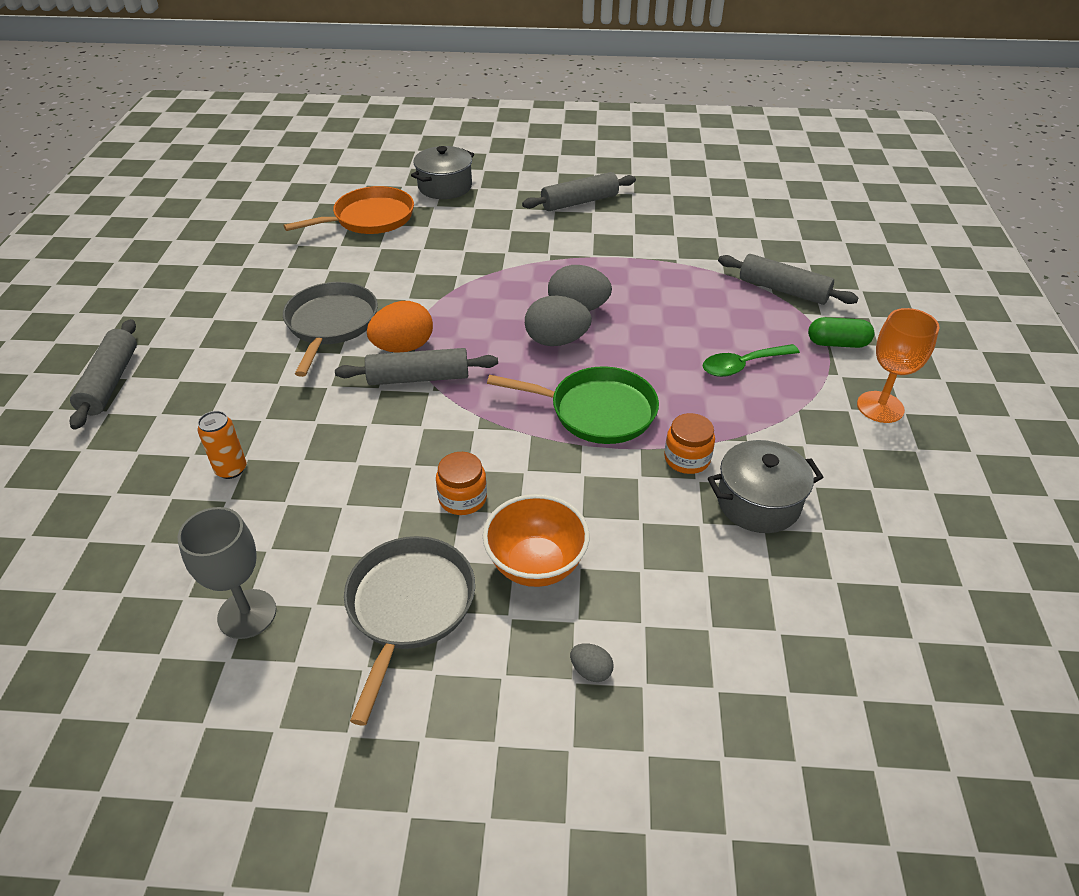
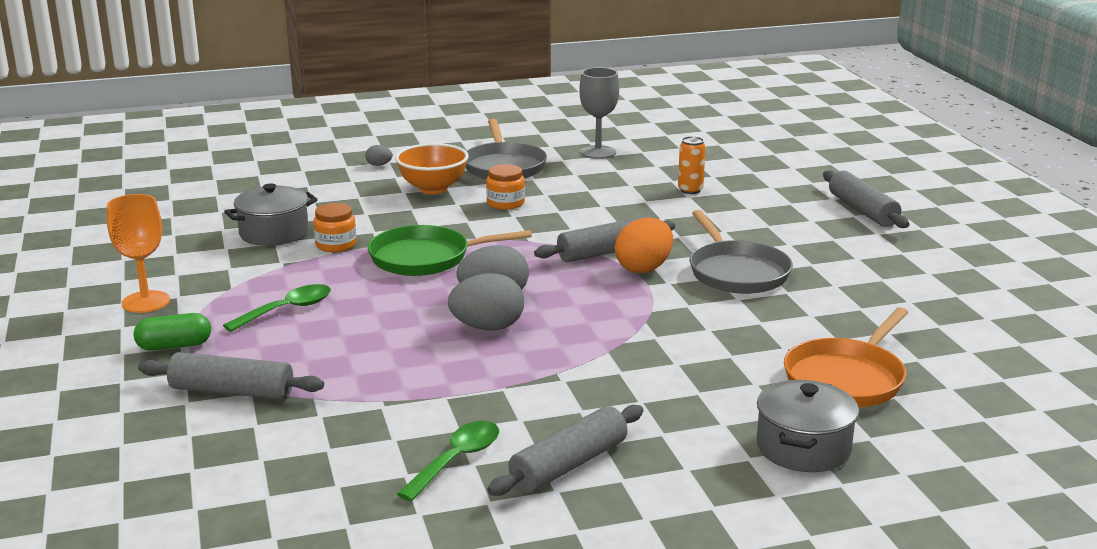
camera: 160 degrees right, 20 degrees down
(642, 216) = (456, 460): none -> green spoon

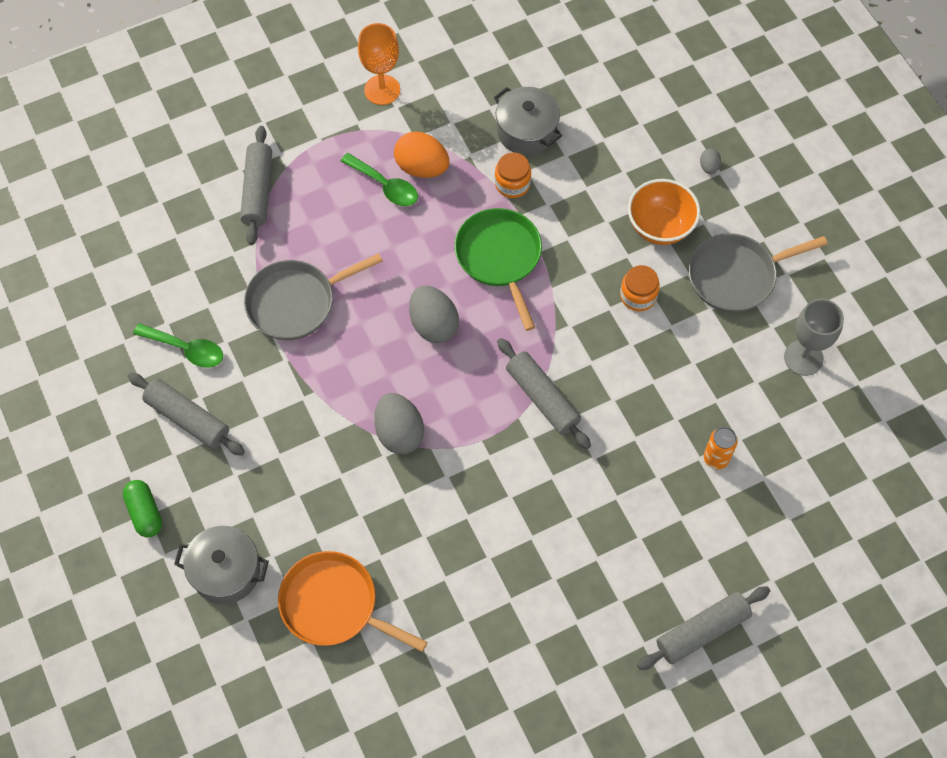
camera: 80 degrees right, 40 degrees up
(174, 346) = (316, 133): green capsule -> green capsule (145, 513)
(487, 327) = (379, 330): grey egg -> grey egg (399, 433)
(643, 268) = (514, 433): orange egg -> orange egg (422, 167)
(736, 272) = (521, 513): grey pan -> grey pan (296, 302)

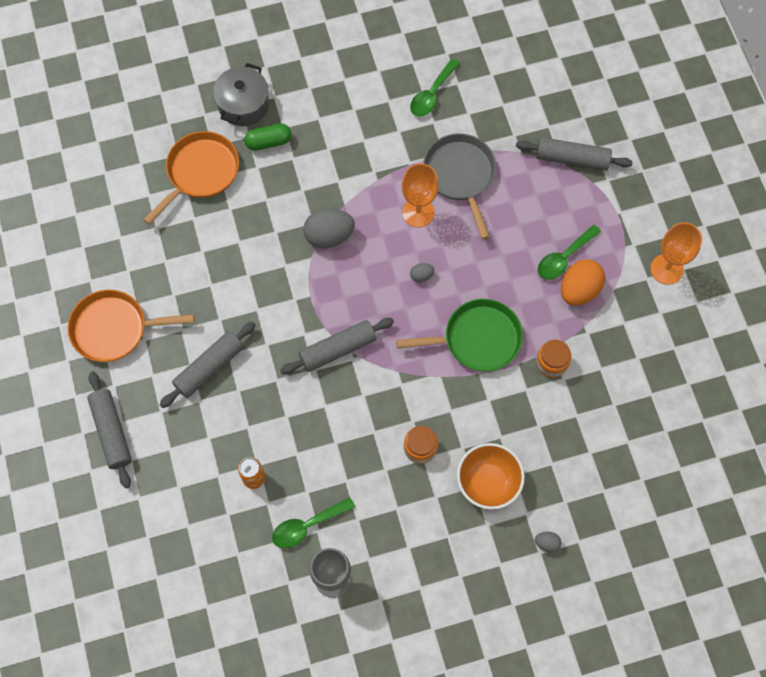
camera: 100 degrees right, 5 degrees up
(145, 513) = (301, 57): green capsule -> green capsule (268, 142)
(188, 419) = (372, 90): grey rolling pin -> grey rolling pin (209, 368)
(352, 340) = (418, 212): none -> orange goblet
(433, 325) = (421, 276): grey egg -> grey egg, size x0.48
(526, 131) = (607, 385): grey pot -> none
(570, 661) = (114, 329): none -> orange pan
(736, 276) = (426, 540): grey pan -> none
(754, 393) = (307, 526): none -> green spoon

